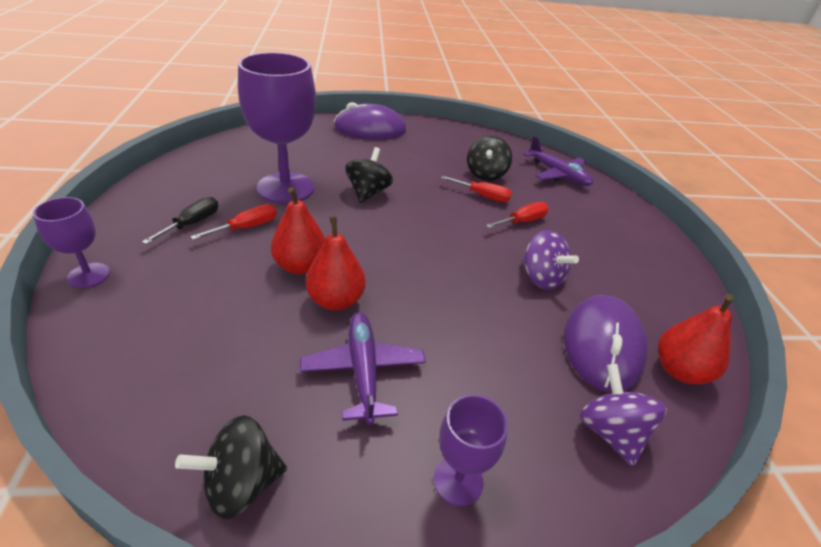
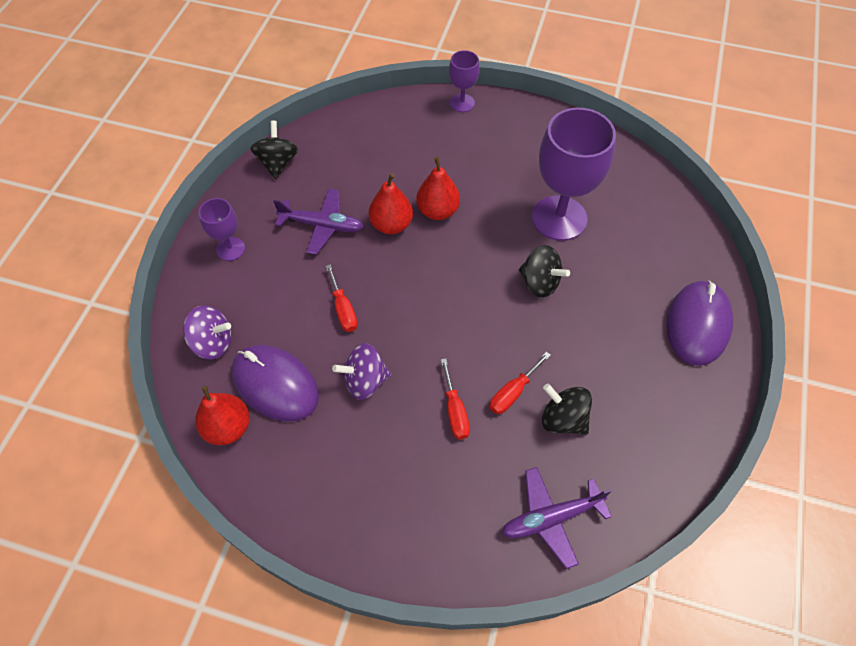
camera: 115 degrees right, 20 degrees up
(192, 224) = (512, 153): black screwdriver -> none
(247, 227) = (498, 184): red screwdriver -> red screwdriver (343, 309)

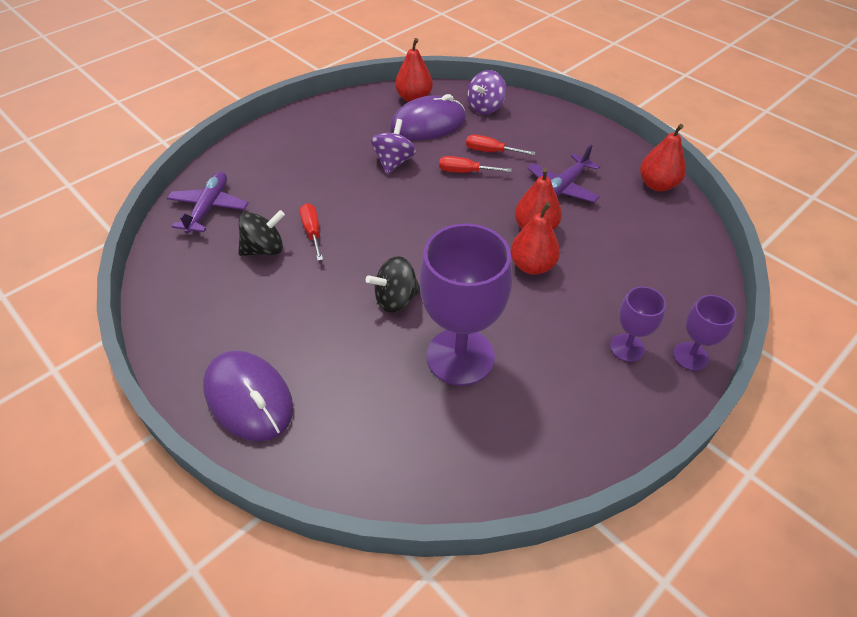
camera: 120 degrees right, 10 degrees down
(230, 249) = (568, 135): purple goblet -> purple goblet (627, 348)
(278, 163) = (657, 185): black spinning top -> red pear
(455, 411) = (328, 195): red screwdriver -> red screwdriver (490, 151)

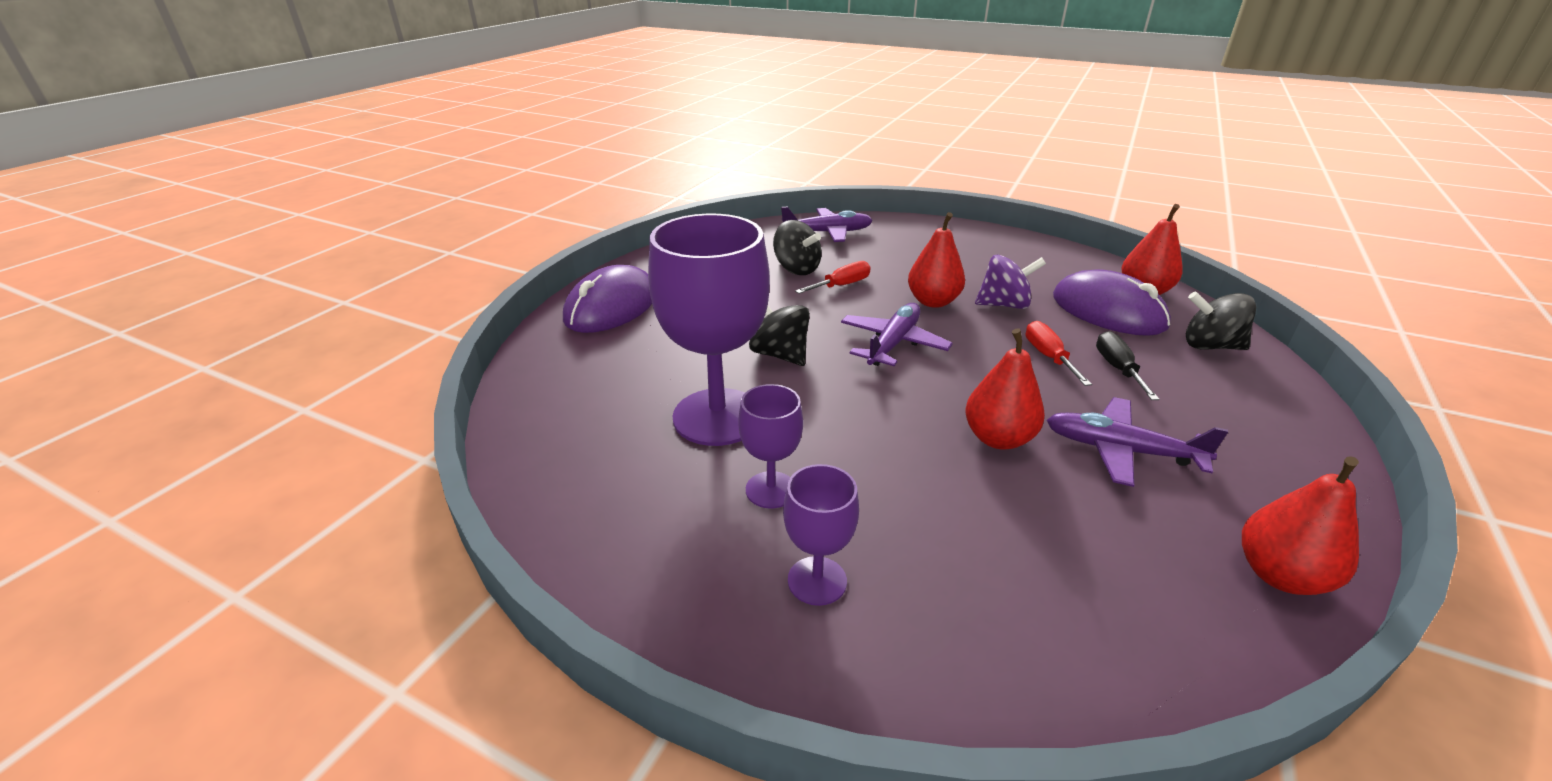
camera: 70 degrees right, 15 degrees down
(413, 234) = (893, 344): none -> purple plane
(485, 107) = (1210, 346): purple spinning top -> black spinning top
(490, 151) = (1118, 369): red screwdriver -> black screwdriver
(532, 266) = (918, 448): red pear -> red pear (933, 301)
(690, 356) = (845, 678): purple goblet -> purple goblet (771, 490)

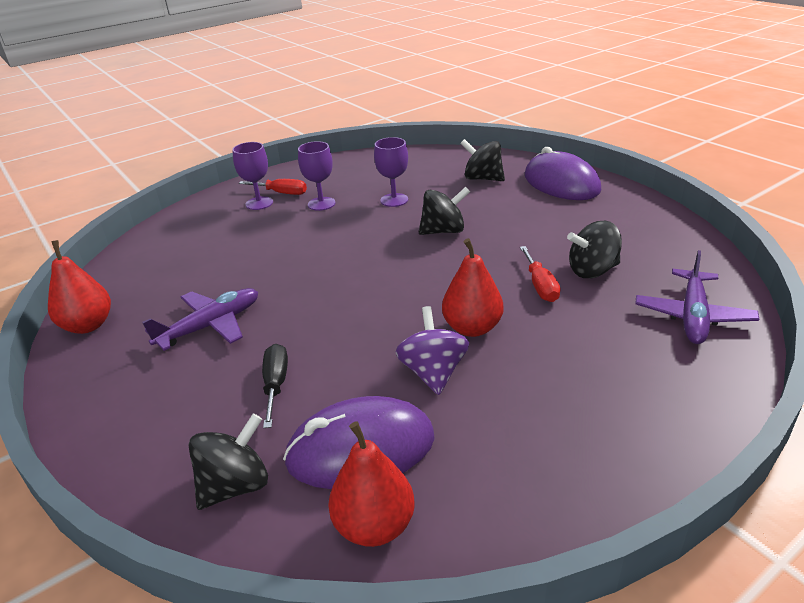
camera: 120 degrees right, 0 degrees up
(613, 361) = (483, 178): none -> black spinning top
(718, 417) = (394, 200): purple goblet -> purple goblet, size x0.50
(893, 344) = (418, 280): purple plane -> none
(998, 438) = (276, 282): red pear -> none
(1004, 305) = (433, 372): purple spinning top -> purple spinning top turned 150 degrees clockwise
(1048, 357) = (329, 353): red screwdriver -> red screwdriver (281, 193)
(1118, 369) = (276, 384): black screwdriver -> black screwdriver turned 120 degrees counterclockwise

